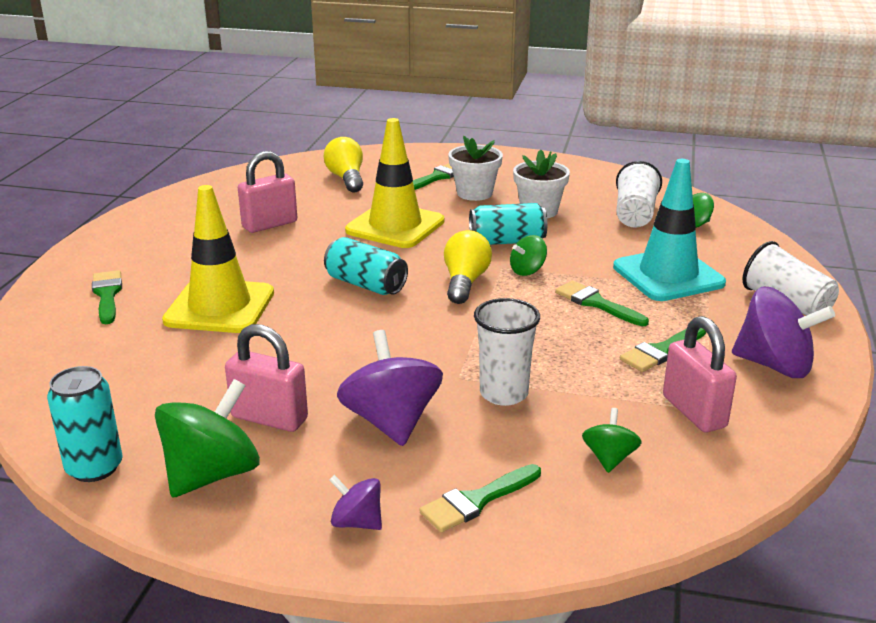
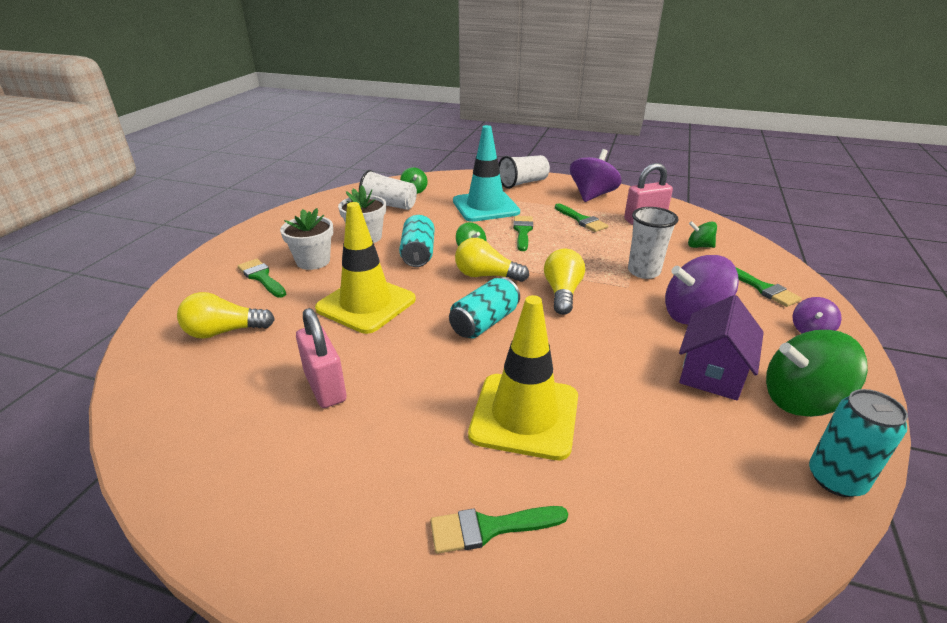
camera: 85 degrees left, 5 degrees up
(212, 474) = (801, 400): green spinning top -> green spinning top turned 45 degrees counterclockwise
(269, 418) = (712, 372): pink padlock -> purple house
(433, 329) = (562, 293): none -> yellow light bulb
(597, 303) = (523, 231): green brush -> green brush turned 135 degrees clockwise

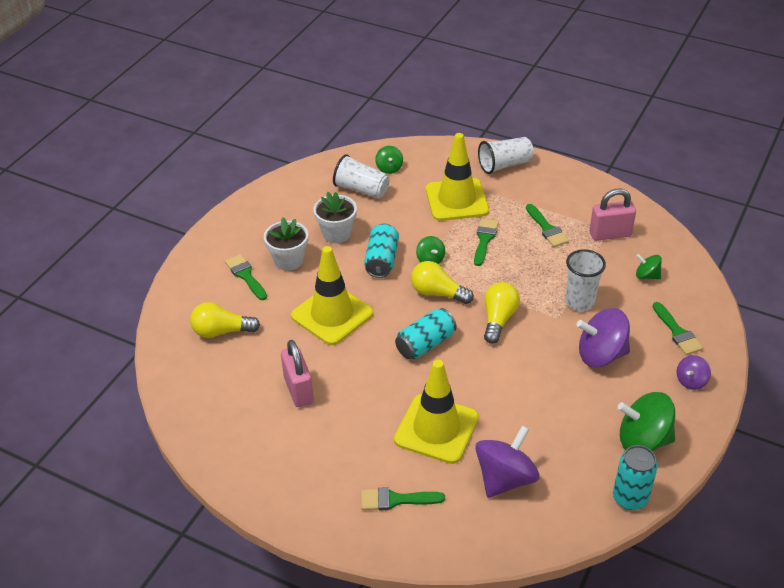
camera: 10 degrees right, 10 degrees up
(485, 207) = (457, 200): turquoise traffic cone -> yellow traffic cone
(592, 195) = (571, 192): purple spinning top -> purple spinning top (505, 478)
(712, 372) = (588, 410): purple house -> none

